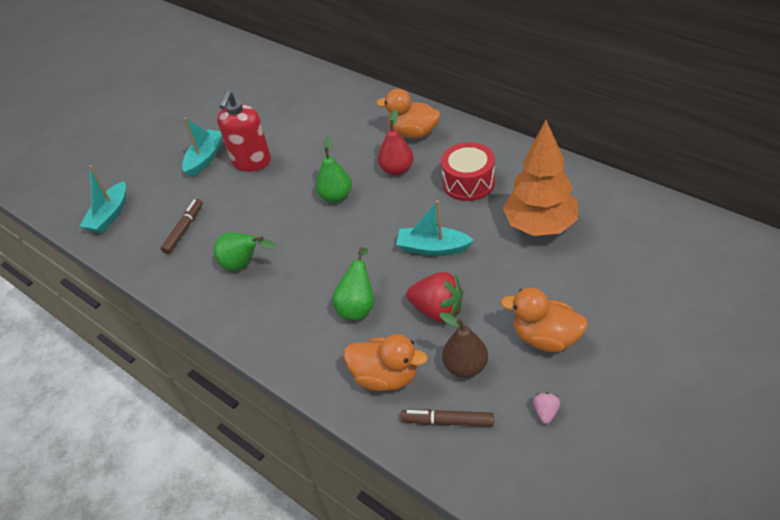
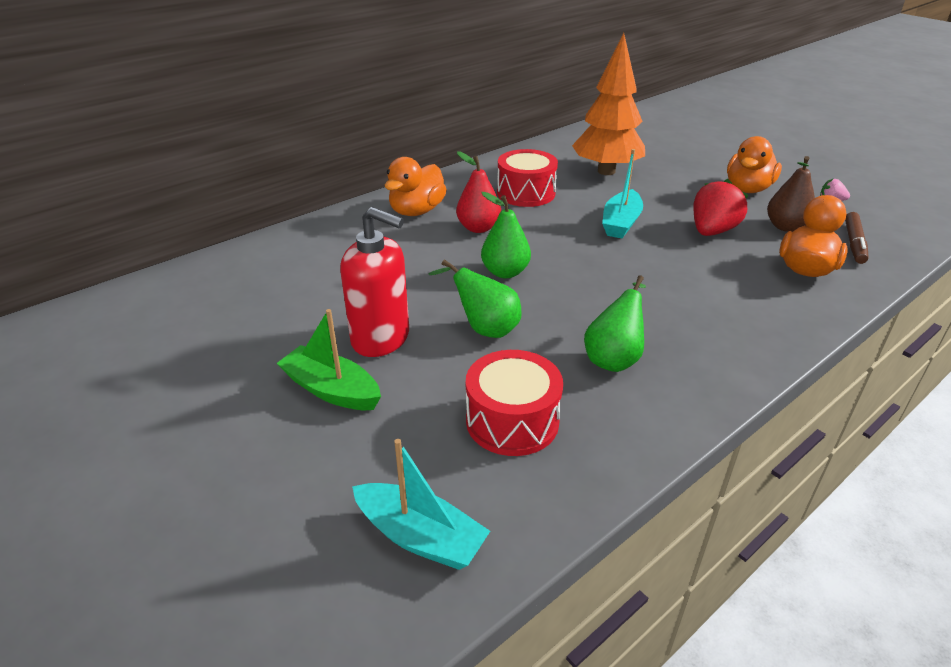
camera: 85 degrees left, 10 degrees down
(184, 229) = (512, 421): brown marker -> red drum
(205, 158) = (332, 390): turquoise boat -> green boat
(358, 306) = (703, 275): green pear -> green pear (484, 329)

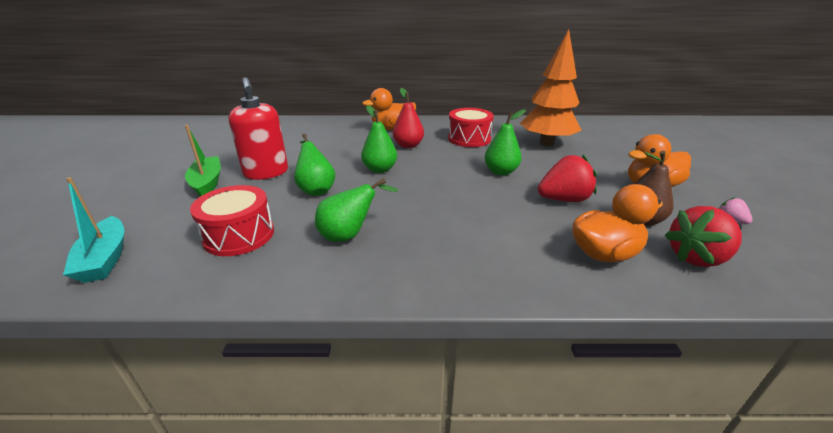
camera: 40 degrees right, 5 degrees down
(621, 223) = (501, 172): turquoise boat -> green pear
(854, 243) = (696, 257): brown marker -> red strawberry

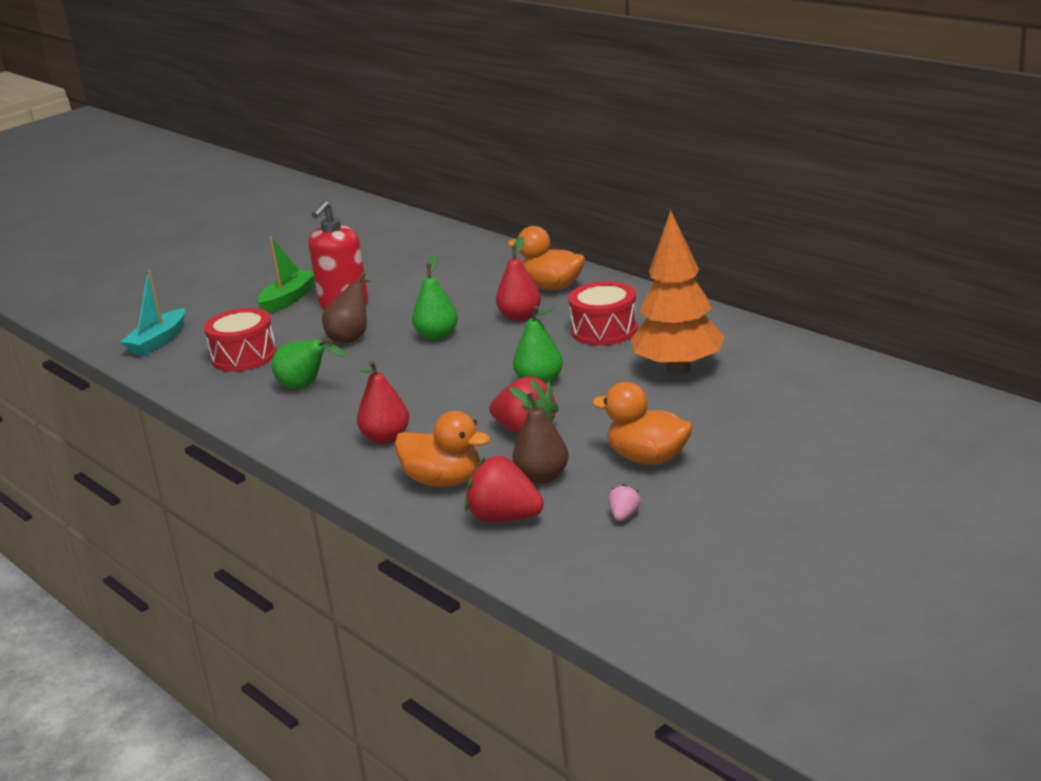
camera: 50 degrees right, 5 degrees down
(316, 189) = (352, 337): green pear -> brown pear
(496, 244) = (386, 438): none -> red pear

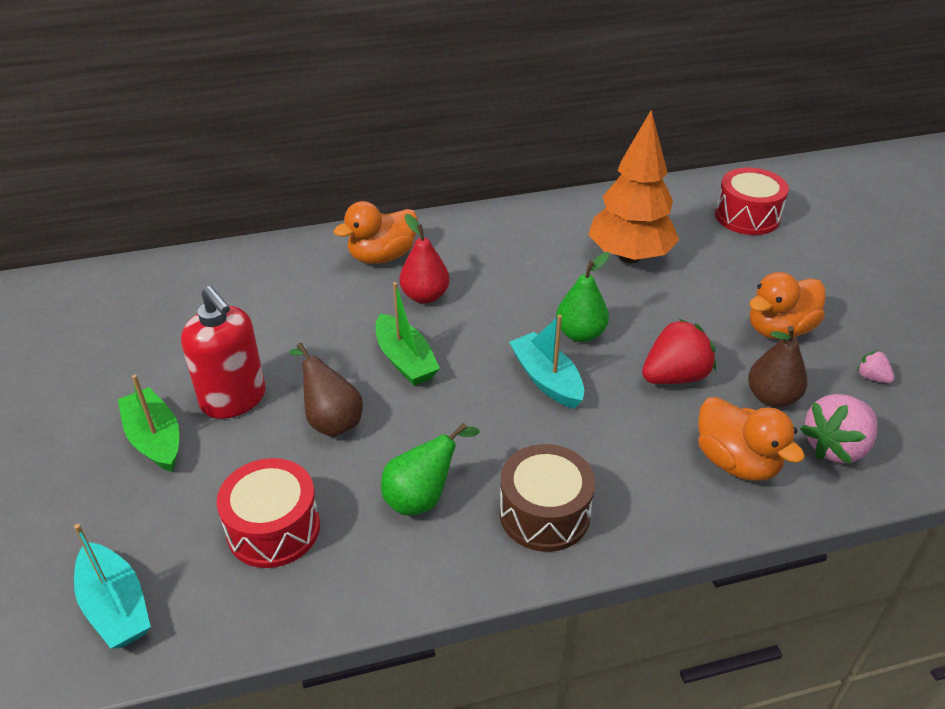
camera: 65 degrees left, 15 degrees up
(325, 428) = (544, 513): none -> brown drum
(386, 438) = (610, 473): red pear -> none
(437, 336) = (405, 360): green pear -> green boat
(444, 481) = (736, 462): orange duck -> orange duck turned 90 degrees clockwise
(468, 387) = (546, 379): none -> turquoise boat
(504, 518) = (835, 447): red strawberry -> pink strawberry
(604, 330) = (512, 263): red drum -> red drum (747, 216)

